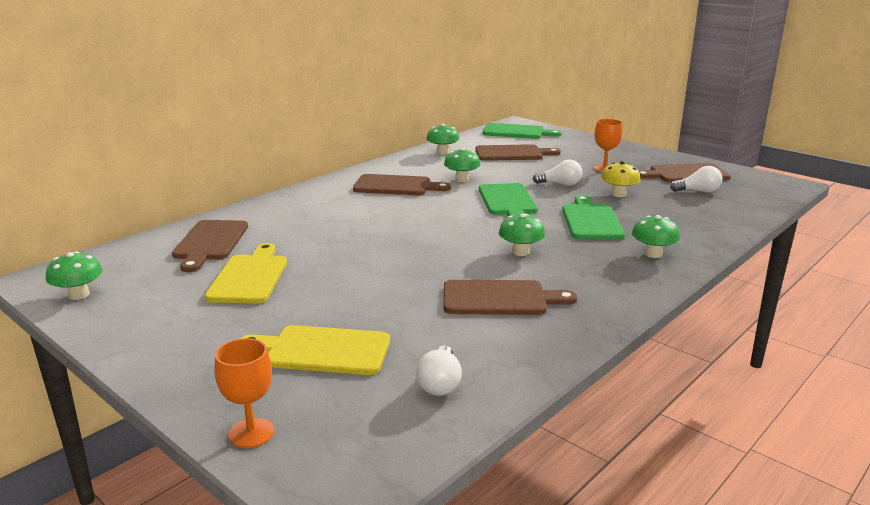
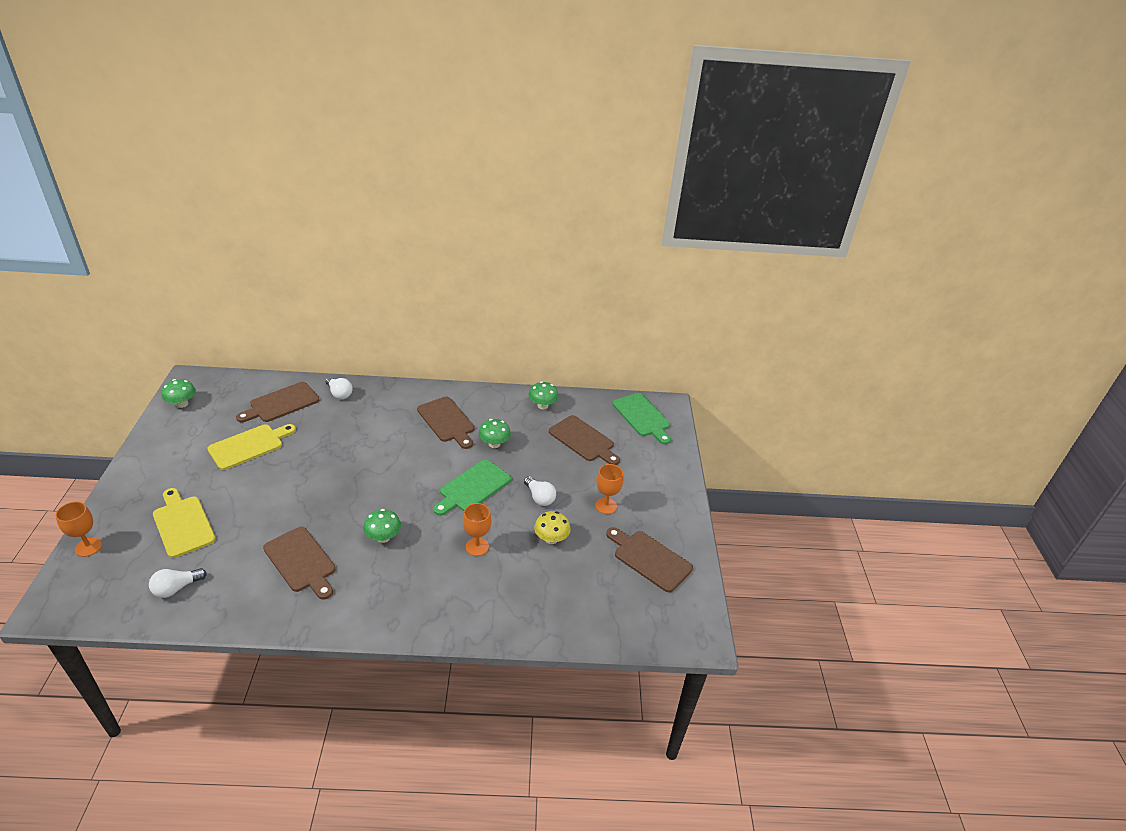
camera: 45 degrees right, 15 degrees up
(591, 220) = (477, 547): green cutting board -> orange goblet
(653, 254) = (441, 606): green mushroom -> none
(698, 191) = (611, 583): white light bulb -> white light bulb (339, 393)

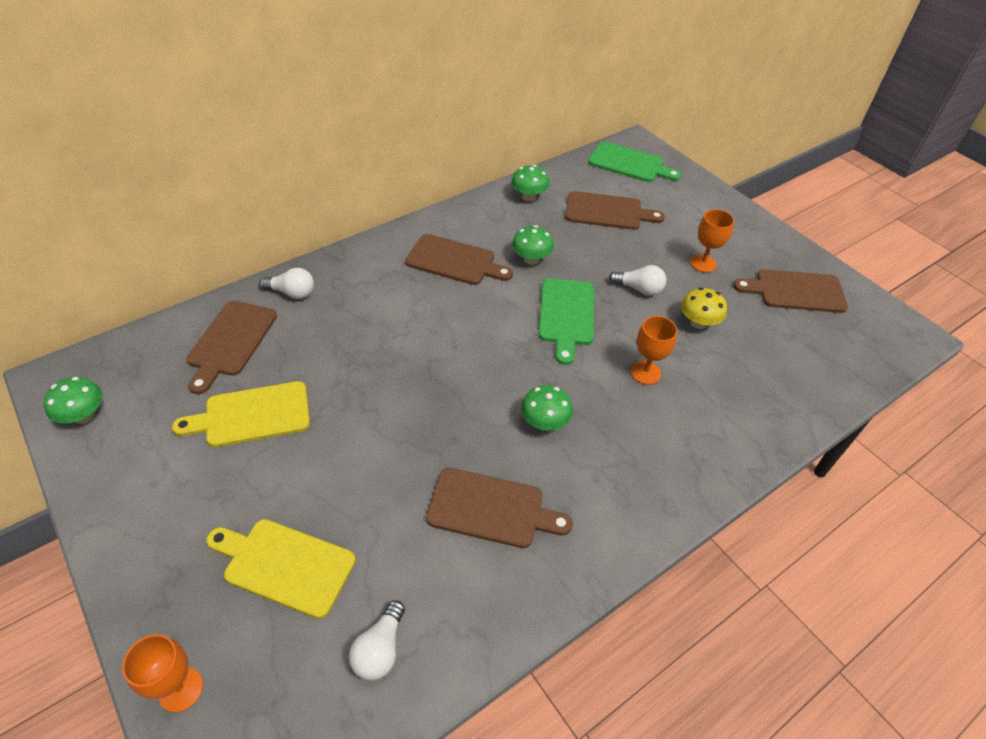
camera: 35 degrees left, 10 degrees up
(249, 446) = (252, 415): yellow cutting board -> yellow cutting board turned 120 degrees counterclockwise

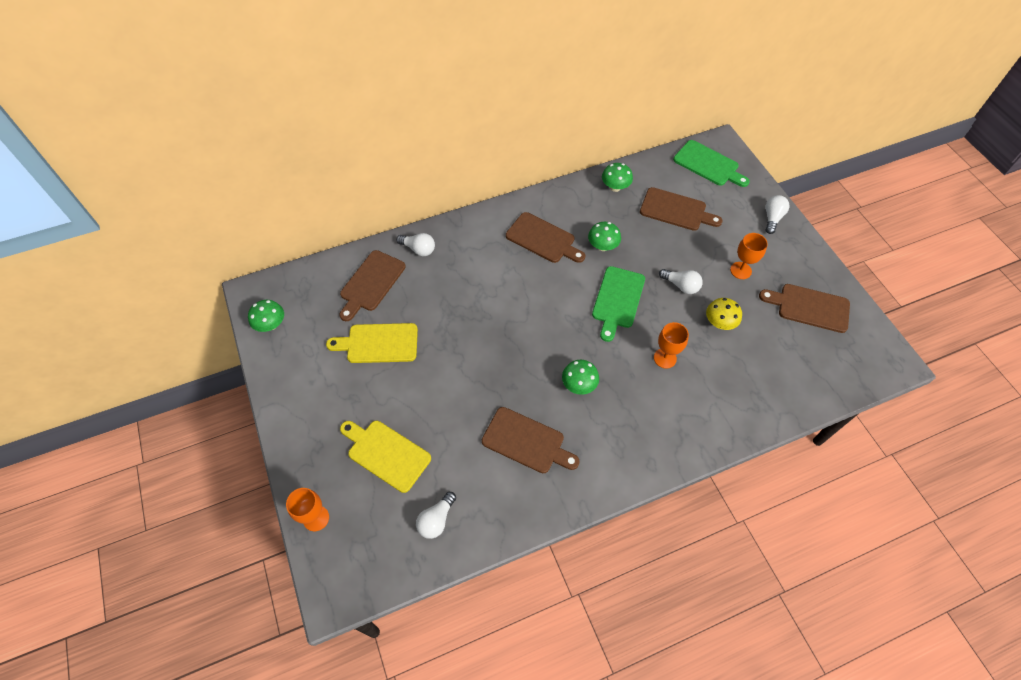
camera: 15 degrees right, 10 degrees up
(719, 207) = (772, 218): none -> white light bulb

